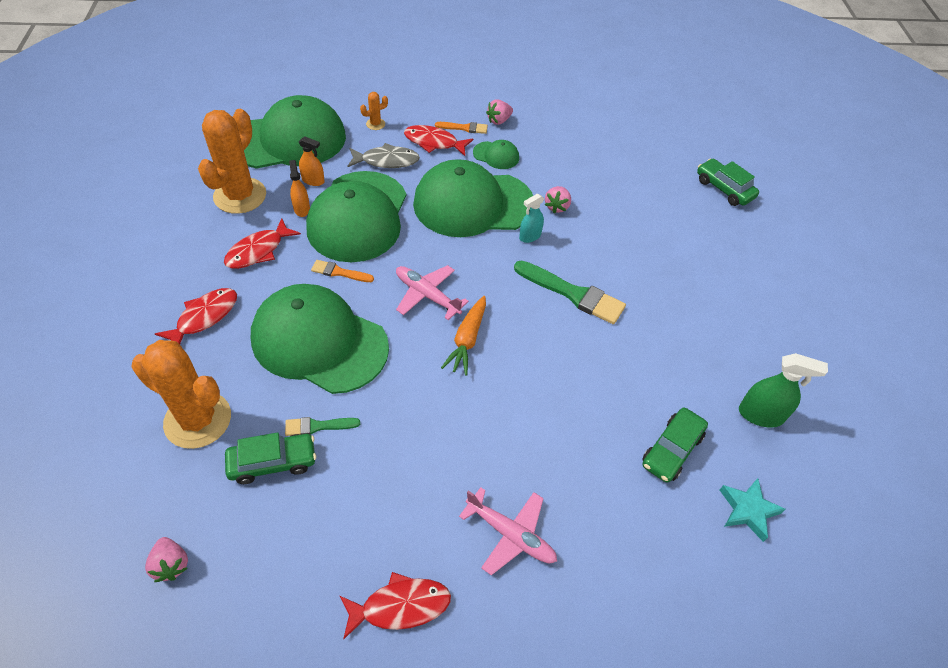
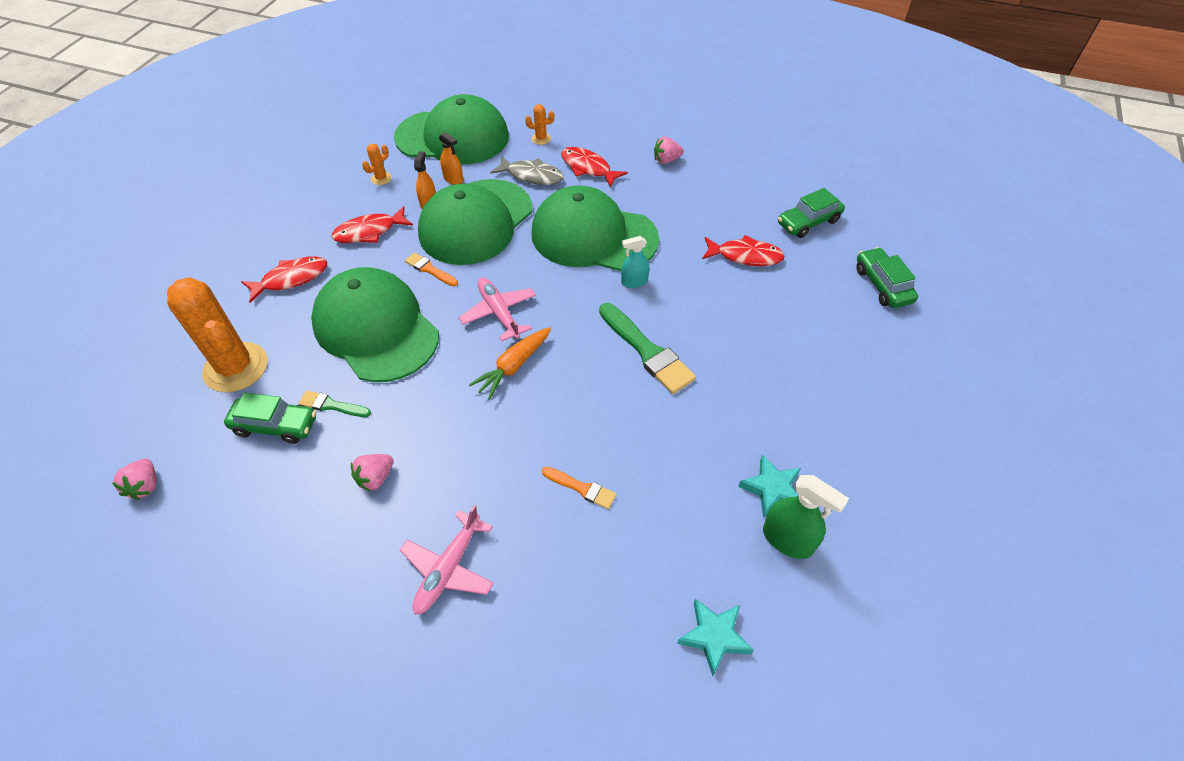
camera: 25 degrees right, 0 degrees up
(240, 196) = (381, 178): orange cactus -> orange cactus, size x0.41
(400, 606) = (310, 597): red fish -> red fish (745, 256)
(464, 128) = (626, 160): orange brush -> orange brush (581, 488)
(496, 155) = (644, 194): green cap -> none
(510, 534) = (449, 568): pink plane -> pink plane turned 60 degrees clockwise
(557, 207) = (679, 259): pink strawberry -> pink strawberry (375, 478)
(672, 450) = (664, 543): green car -> green car (808, 222)
(729, 378) = (772, 489): none -> turquoise star

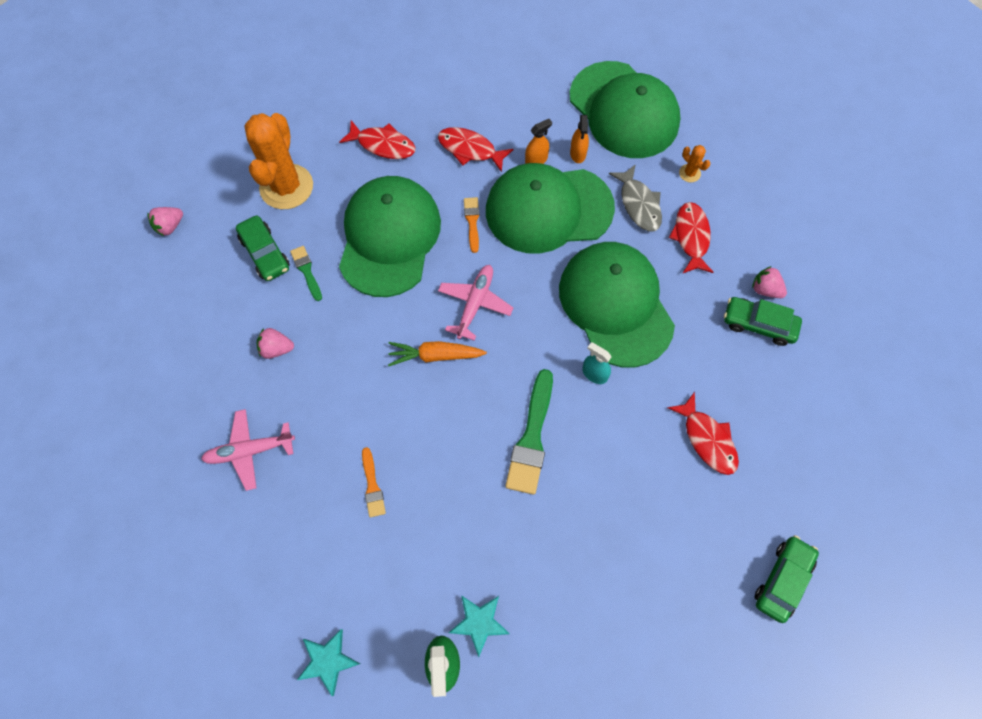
camera: 50 degrees right, 15 degrees up
(381, 178) = (529, 106): orange cactus -> none
(808, 222) = (803, 464): green car -> green car (758, 325)

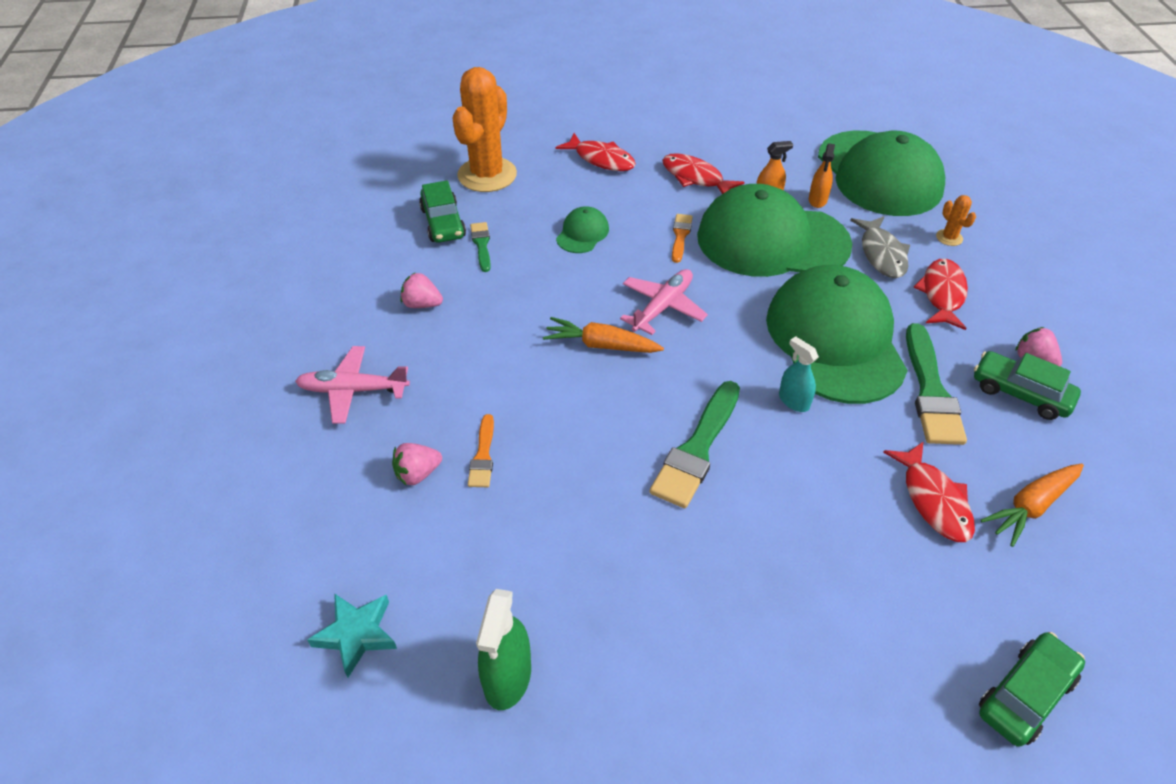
camera: 15 degrees right, 20 degrees down
(170, 226) = (354, 185): pink strawberry -> pink strawberry (417, 474)
(389, 238) = (582, 233): green cap -> green cap, size x0.42
(479, 623) = (570, 640): turquoise star -> none
(693, 339) = (930, 391): none -> green brush
(774, 427) = (1031, 506): none -> orange carrot

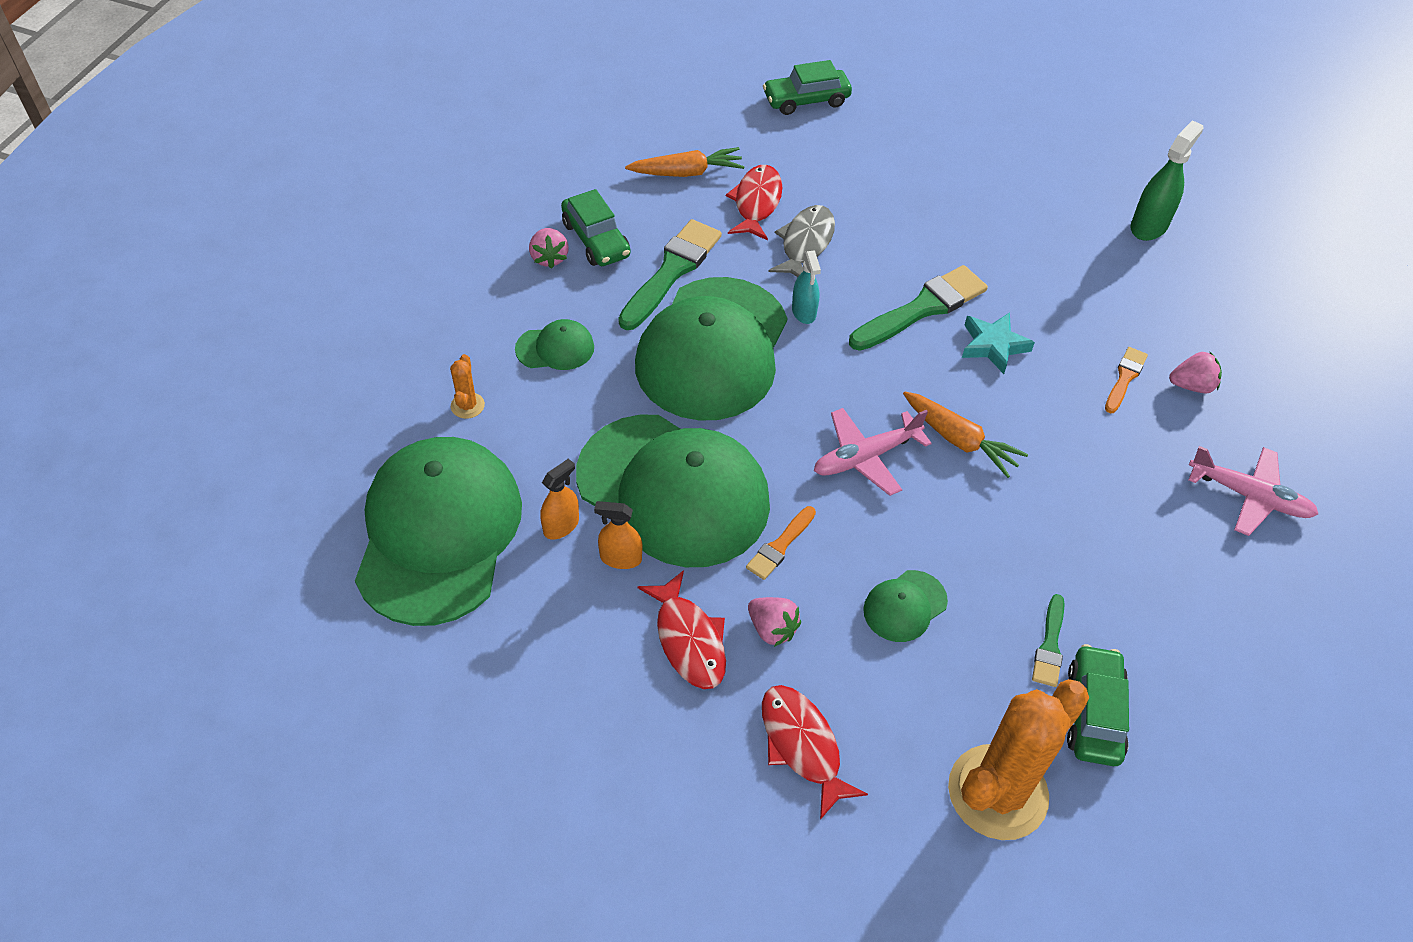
camera: 155 degrees left, 5 degrees up
(356, 634) = (1260, 289): turquoise star -> turquoise star (993, 346)
(422, 304) = (1152, 579): pink strawberry -> pink strawberry (772, 629)
(881, 254) = (565, 418): grey fish -> grey fish (805, 243)
(942, 294) = (555, 348): red fish -> green cap

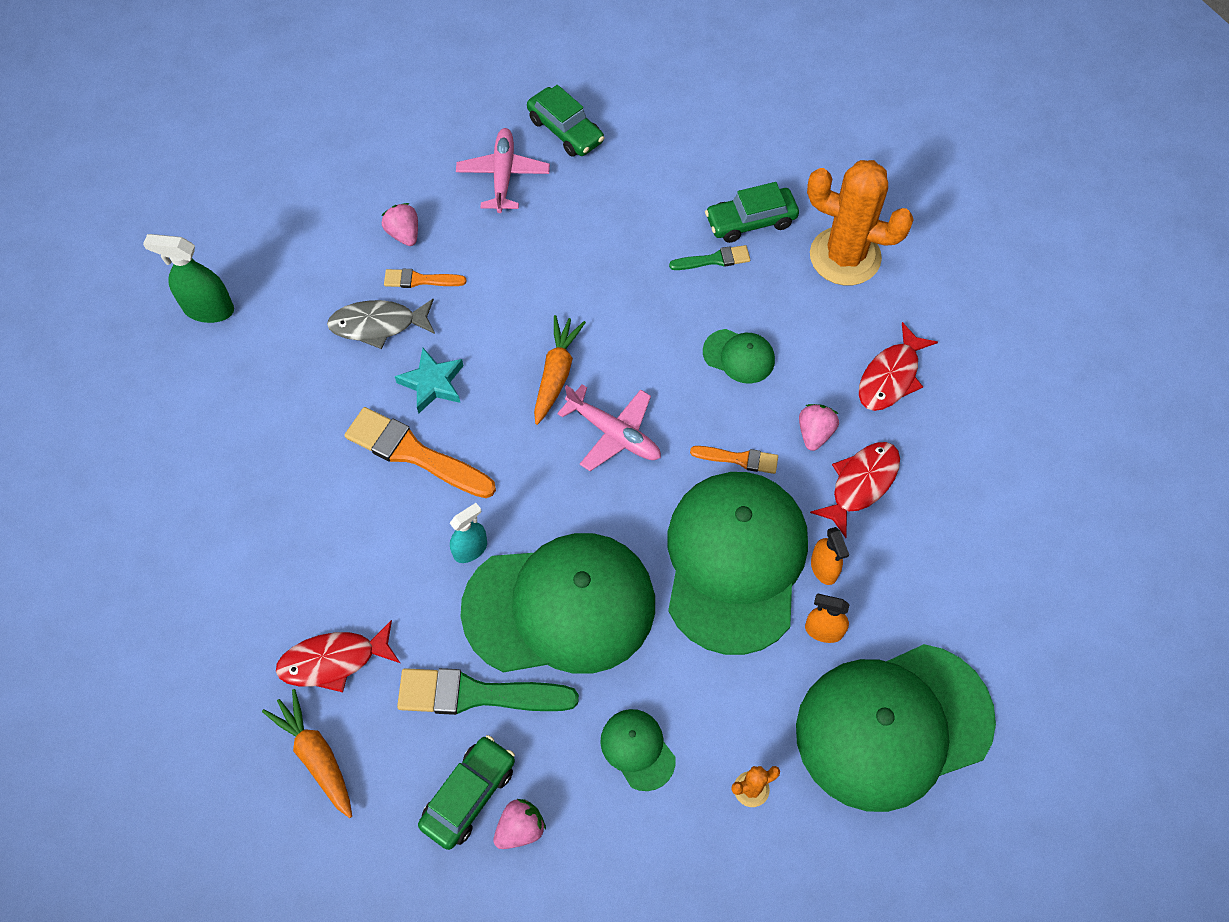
camera: 115 degrees left, 10 degrees up
(805, 243) = (374, 587): grey fish -> grey fish (378, 325)
(806, 100) = (130, 687): green car -> green car (565, 130)
(922, 308) = (414, 453): green brush -> orange brush

